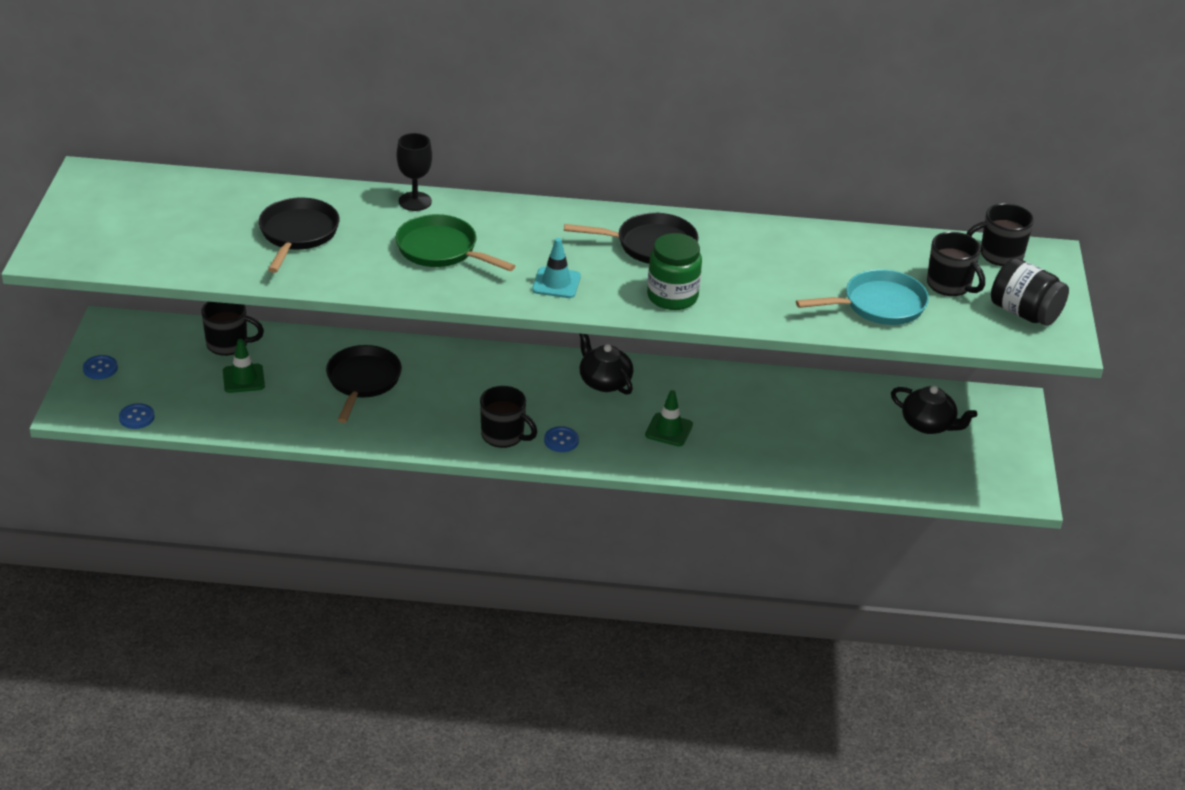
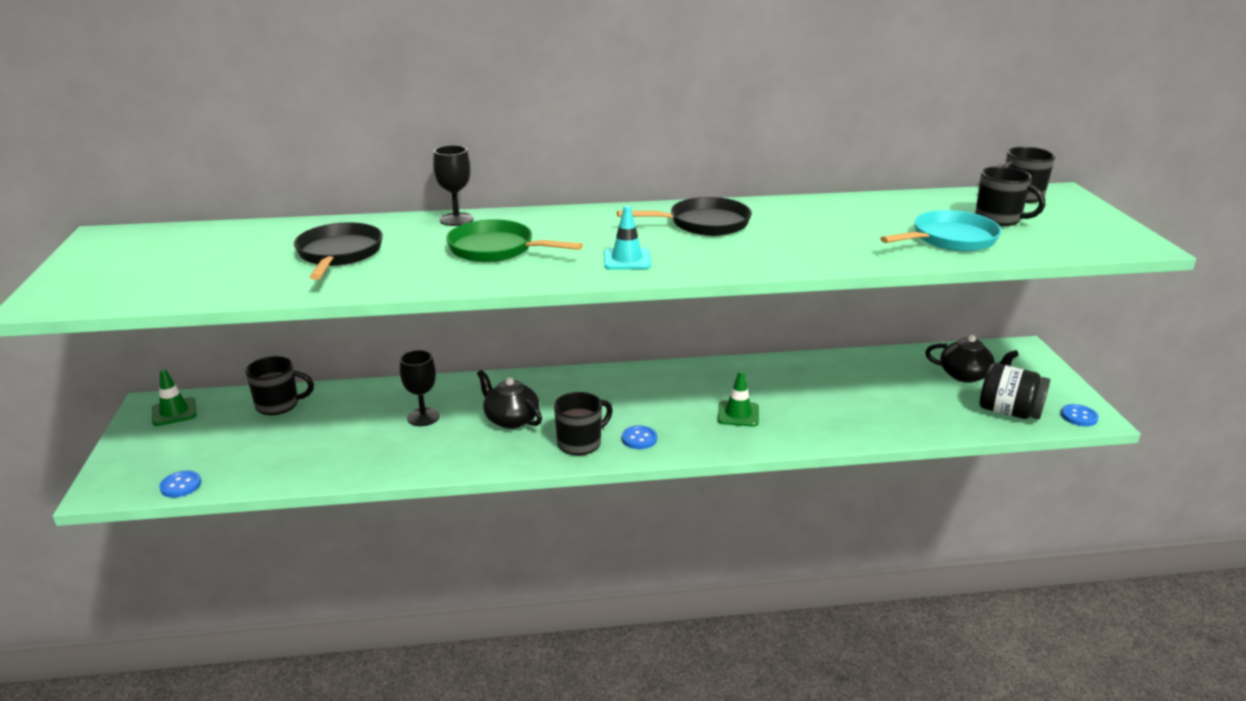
camera: 10 degrees left, 10 degrees down
(100, 368) = (139, 445): blue button -> blue button (1078, 416)
(243, 379) = (298, 432): green traffic cone -> green traffic cone (174, 412)
(362, 381) = (423, 417): black pan -> black goblet
(504, 436) = (580, 443): black mug -> black mug turned 60 degrees counterclockwise
(604, 381) = (659, 384): black teapot -> black teapot (511, 419)
(672, 296) = (749, 256): green jar -> none
(1024, 313) = (1083, 229): black jar -> black jar (1009, 412)

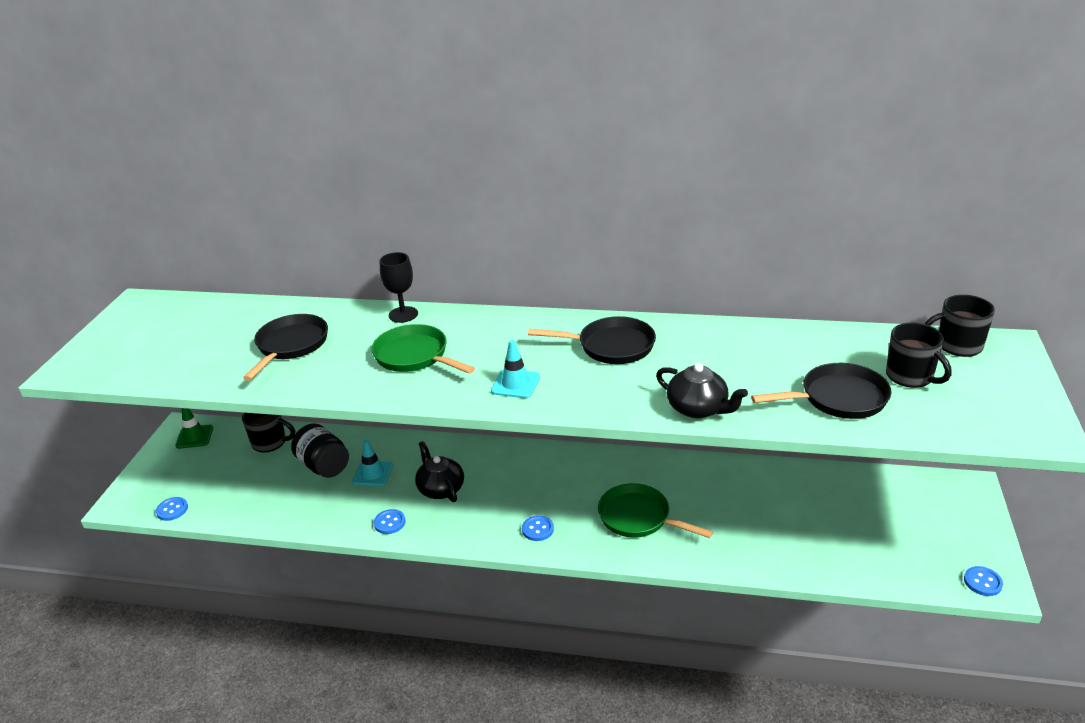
camera: 20 degrees right, 5 degrees up
(423, 417) = (372, 474): black goblet -> turquoise traffic cone
(468, 457) = (389, 523): none -> blue button
(580, 443) = (486, 525): black mug -> none
(738, 414) = (638, 518): green traffic cone -> green pan
(950, 239) = (838, 398): turquoise pan -> black pan
(966, 375) = (888, 510): black teapot -> black teapot (698, 408)
(1009, 412) = (909, 563): black jar -> black jar (324, 466)

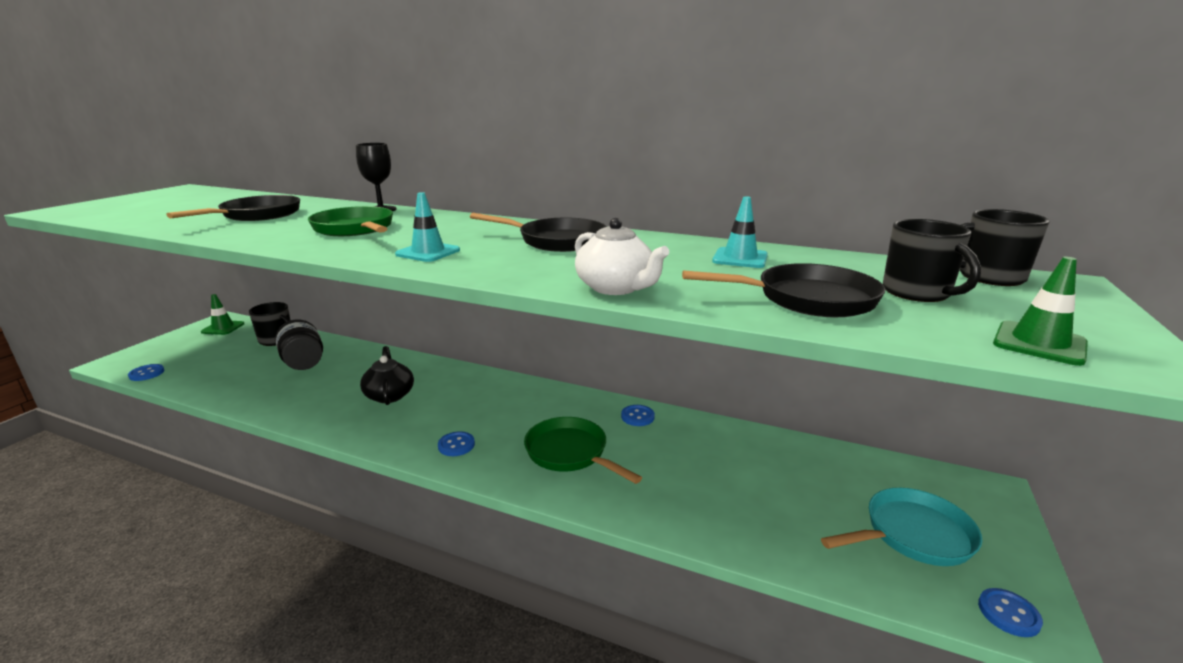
camera: 10 degrees right, 10 degrees down
(372, 474) = (339, 374): turquoise traffic cone -> turquoise traffic cone (740, 258)
(389, 523) = (318, 414): blue button -> blue button (637, 416)
(698, 408) = (616, 288): black teapot -> white teapot
(917, 537) = (912, 535): none -> turquoise pan
(987, 423) = (1039, 343): none -> green traffic cone

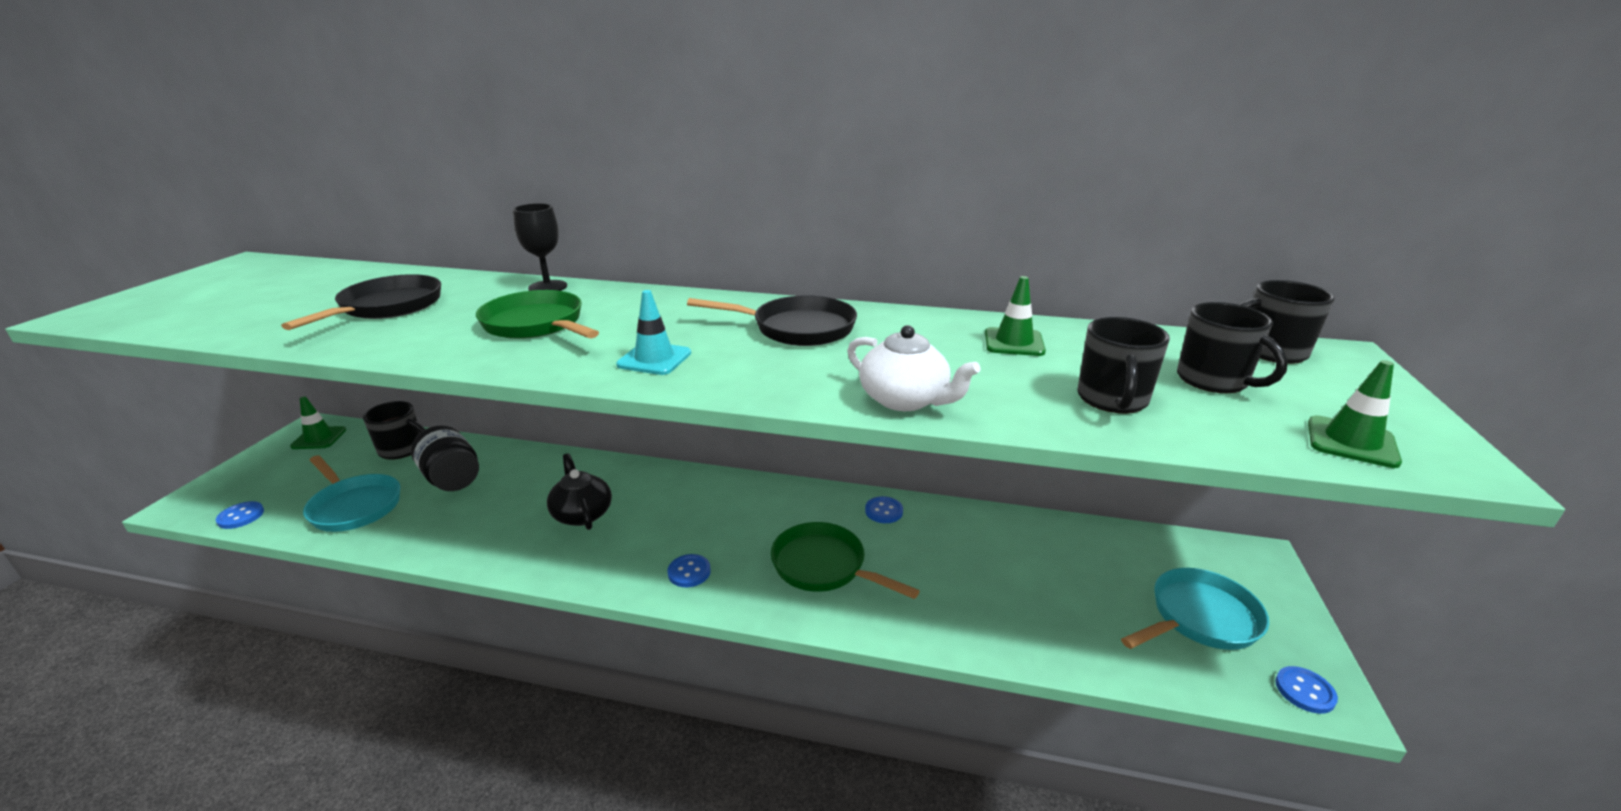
camera: 10 degrees left, 5 degrees up
(226, 374) = (354, 506): none -> turquoise pan
(740, 258) = (1014, 342): turquoise traffic cone -> green traffic cone
(808, 299) = (1112, 400): black pan -> black mug

